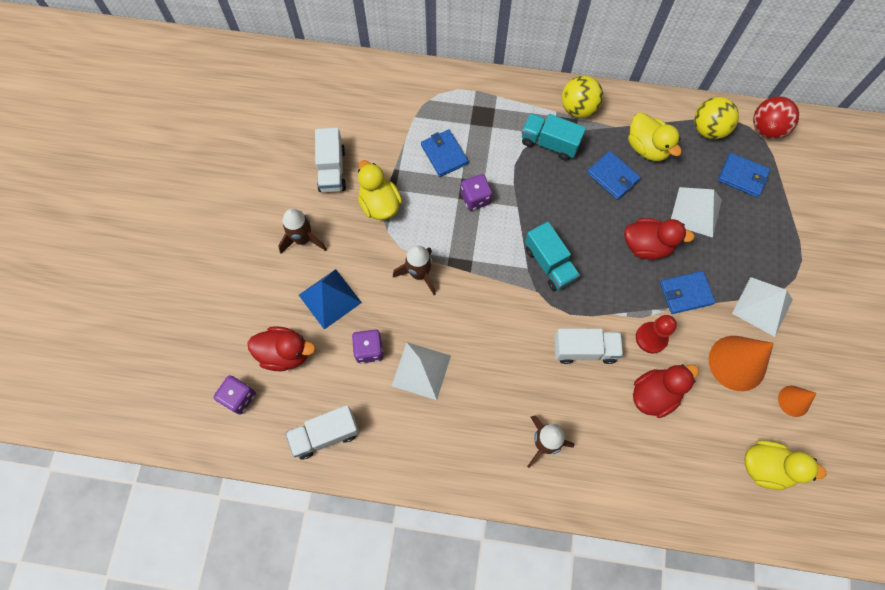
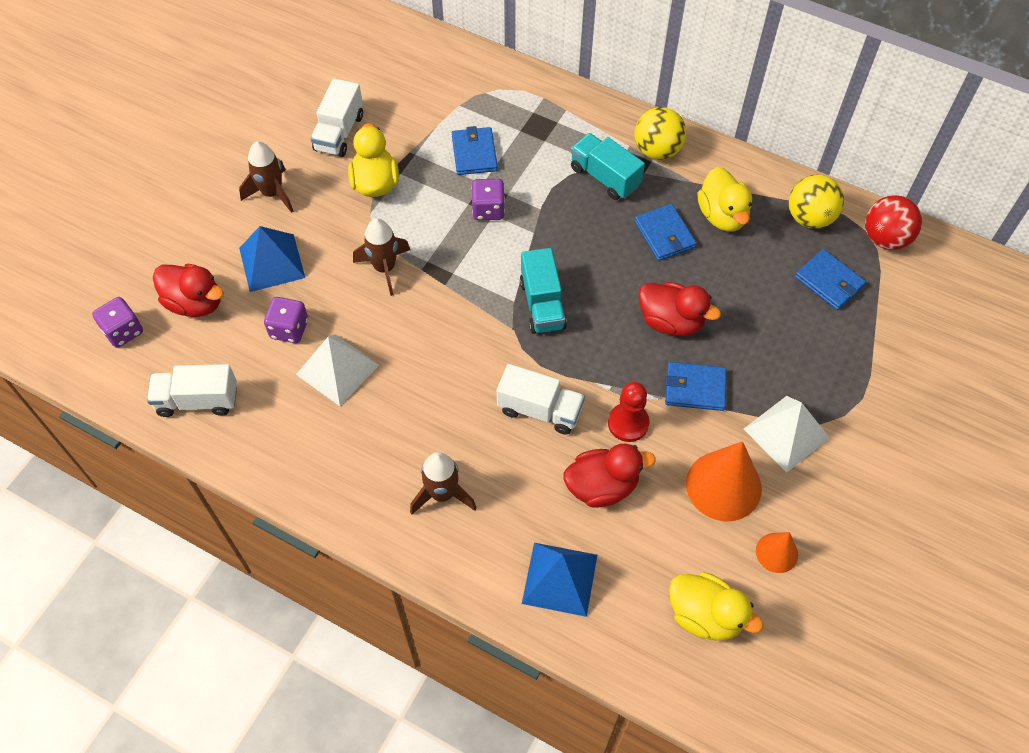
camera: 20 degrees right, 10 degrees down
(655, 478) = (559, 578): none -> blue pyramid
(695, 211) = (750, 302): white pyramid -> none

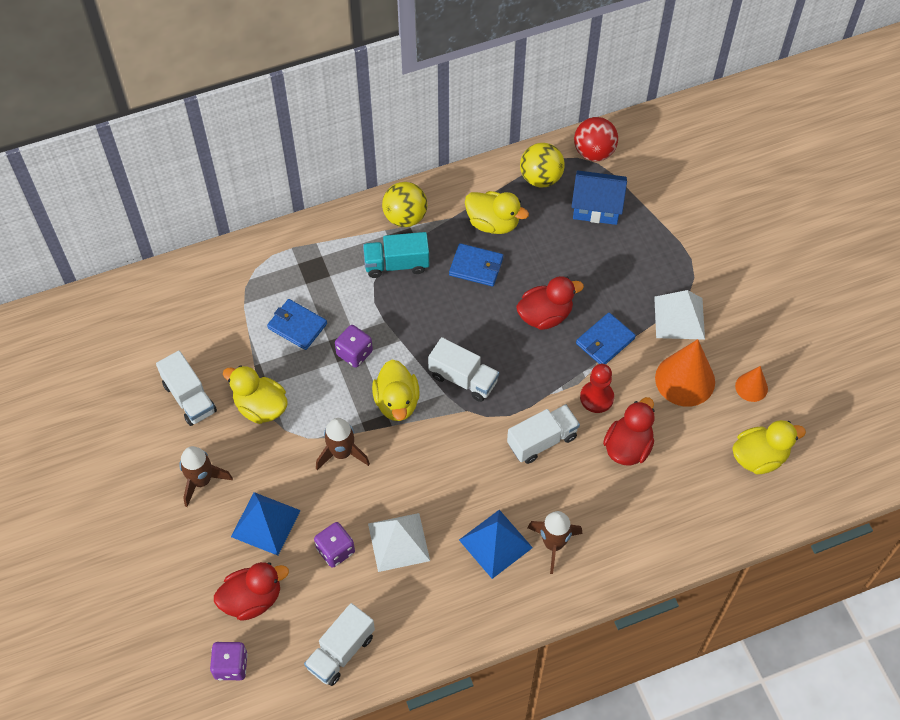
camera: 50 degrees left, 0 degrees up
(471, 272) = (397, 402): none -> yellow duck
(542, 304) = (463, 379): turquoise truck -> white truck
(559, 578) = (670, 519): blue pyramid -> blue pyramid (495, 543)
(829, 282) = (596, 207): blue wallet -> blue house

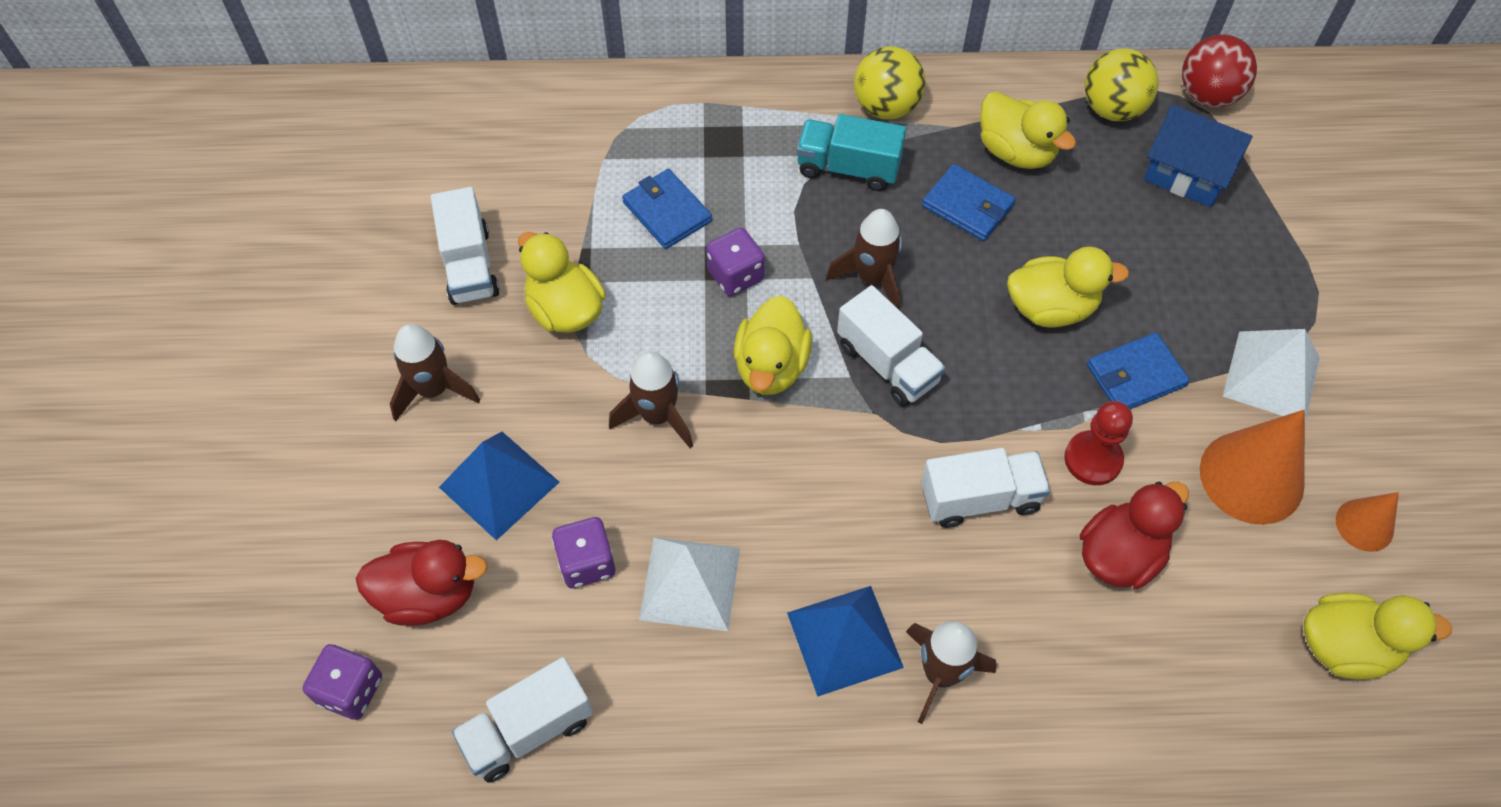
camera: 20 degrees right, 0 degrees up
(436, 330) = (872, 279): none -> brown rocket
(545, 315) = (1051, 308): red duck -> yellow duck

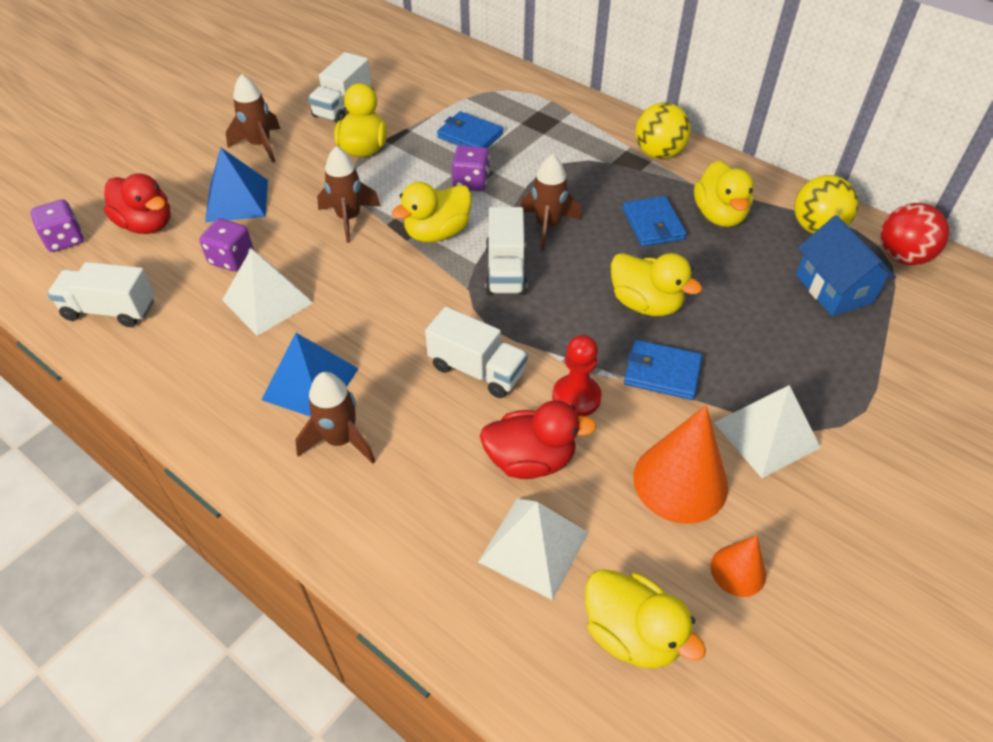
camera: 40 degrees right, 10 degrees down
(667, 212) = (470, 136): blue wallet -> blue wallet turned 60 degrees counterclockwise
(848, 168) = (599, 169): turquoise truck -> none
(1205, 635) = (533, 546): none -> white pyramid

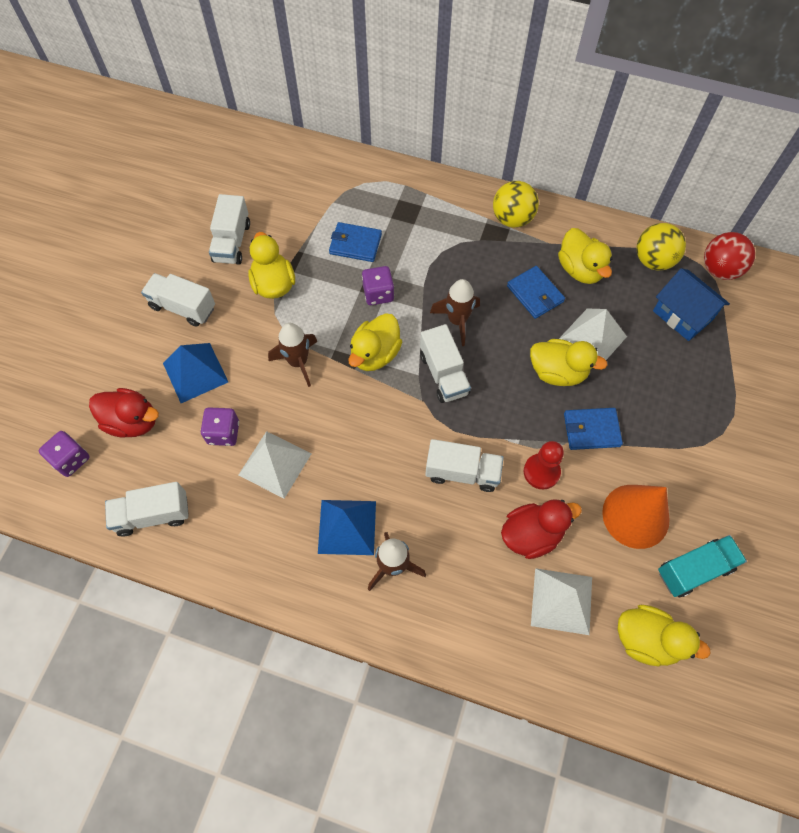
camera: 20 degrees left, 15 degrees up
(260, 145) = (183, 307): brown rocket -> white truck
(738, 570) = (694, 570): orange cone -> turquoise truck
(766, 434) = (677, 458): white pyramid -> white pyramid (592, 338)

